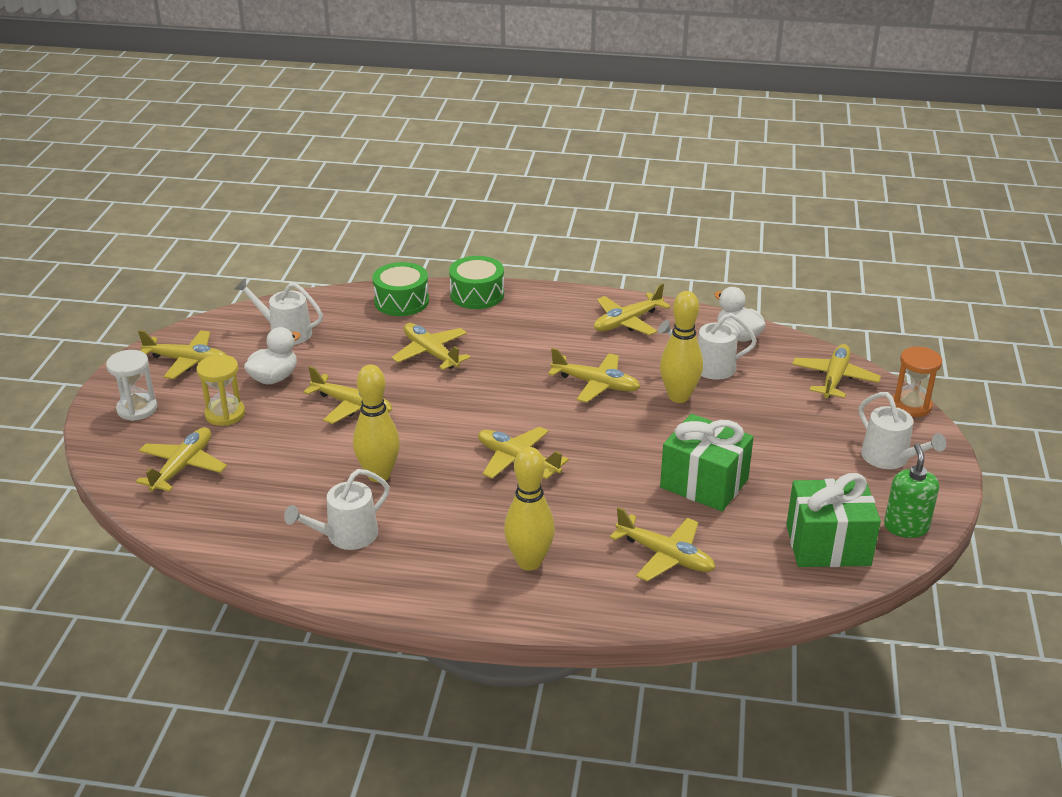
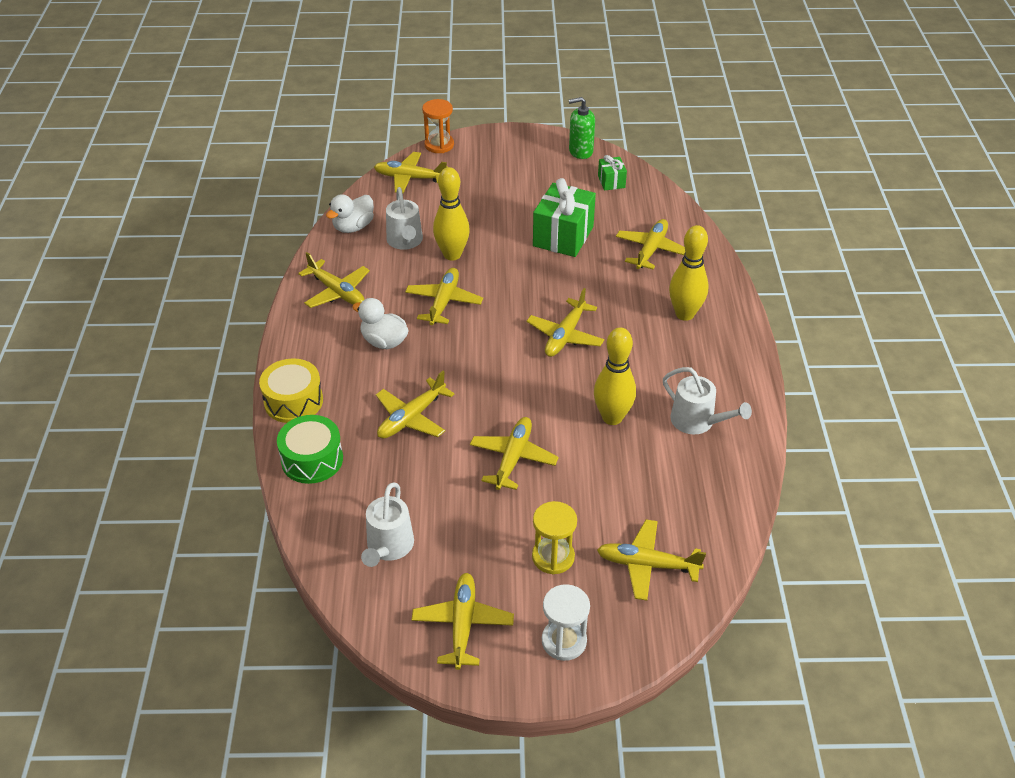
camera: 100 degrees left, 10 degrees up
(274, 378) = (479, 533): white duck -> white duck (384, 341)
(477, 294) = (293, 401): green drum -> yellow drum
(828, 545) = (611, 182): green gift -> green gift, size x0.51
(890, 458) = (507, 156): white watering can -> none

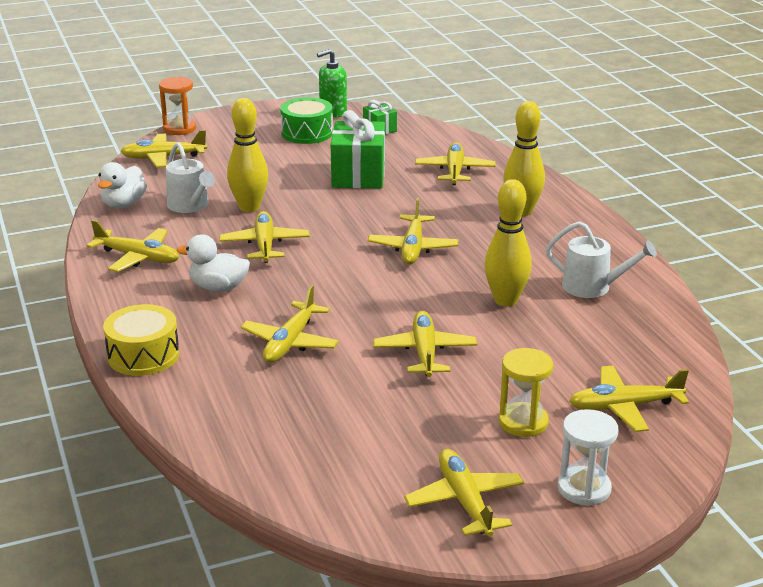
camera: 20 degrees left, 15 degrees down
(312, 459) = (197, 400): green drum -> green drum (307, 133)
(388, 547) = (336, 455): white watering can -> none

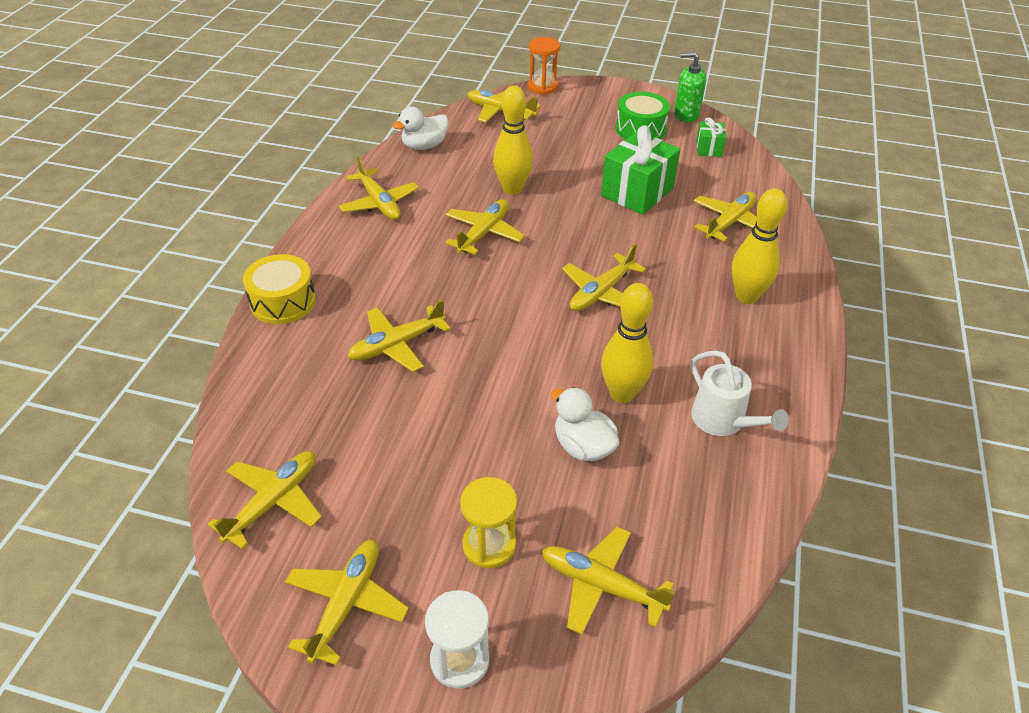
camera: 35 degrees right, 15 degrees up
(190, 206) = (470, 168): white watering can -> none
(218, 287) = (404, 260): white duck -> white duck (583, 446)
(424, 352) = (489, 415): yellow plane -> yellow plane (273, 502)

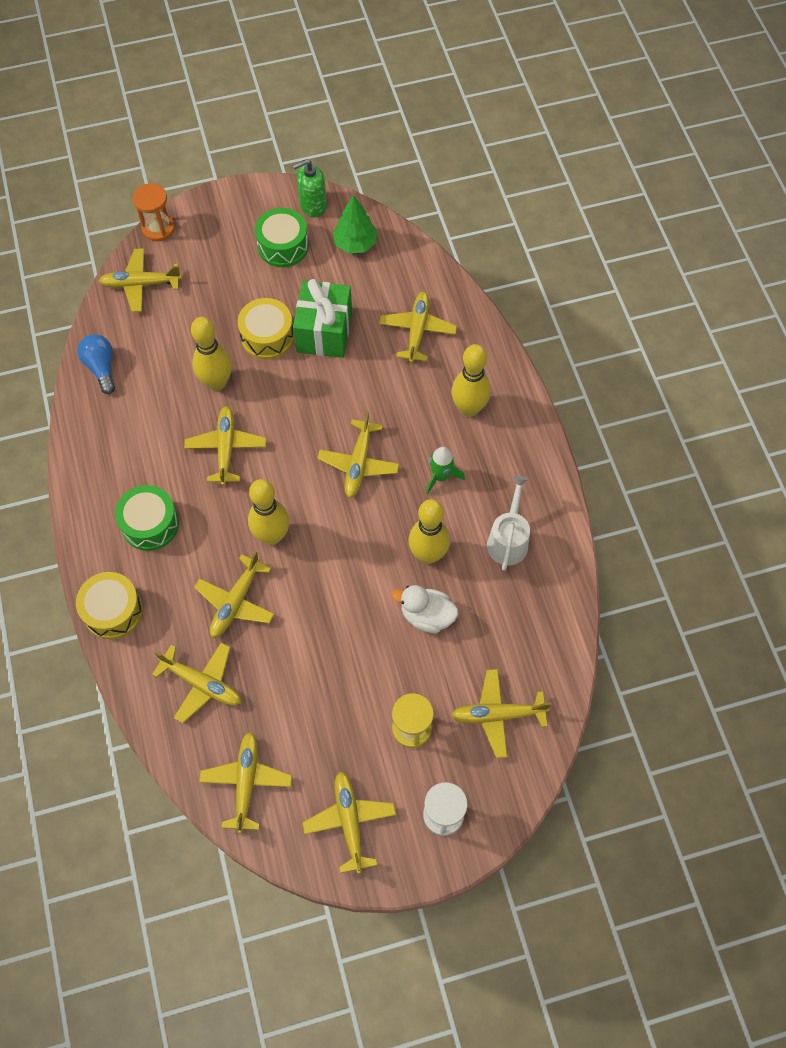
camera: 30 degrees left, 20 degrees up
(371, 256) = (150, 524): none -> green drum
(379, 203) = (112, 460): yellow plane -> yellow plane (202, 684)
(424, 146) = (101, 367): white duck -> blue light bulb
(473, 310) = (272, 536): none -> yellow bowling pin
(582, 177) = (267, 336): none -> yellow drum
(680, 336) = (440, 476): none -> green rocket
(708, 148) = (355, 243): green gift -> green tree
(723, 421) = (508, 540): white watering can -> white watering can turned 105 degrees counterclockwise

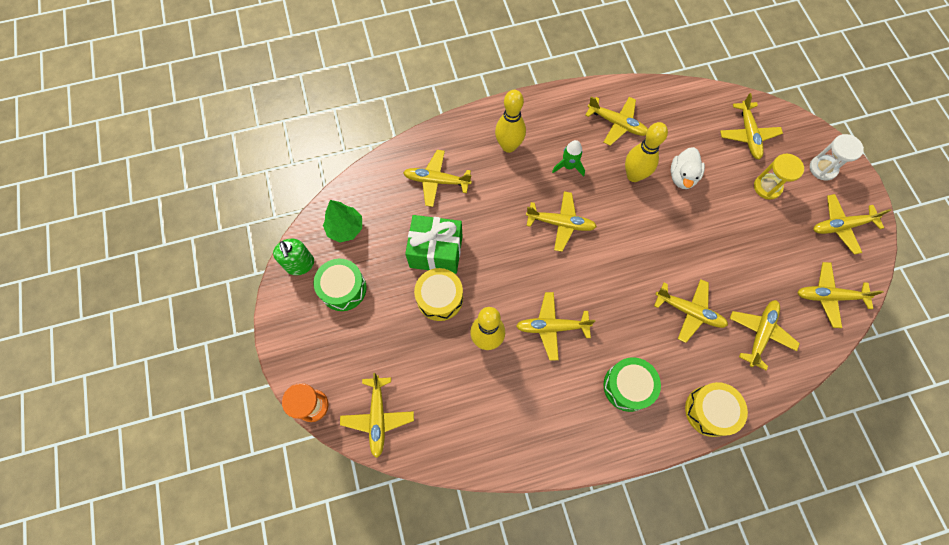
camera: 90 degrees left, 5 degrees up
(101, 367) = (471, 447): blue light bulb -> none
(272, 536) = (629, 286): yellow bowling pin -> none
(508, 540) = (617, 124): white watering can -> yellow plane

